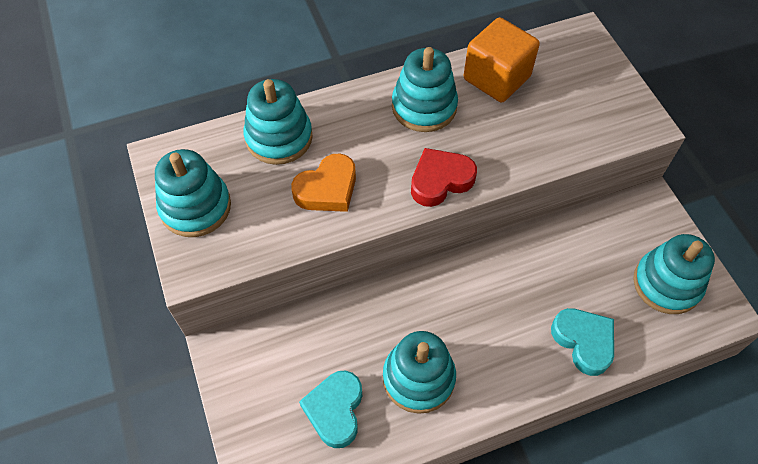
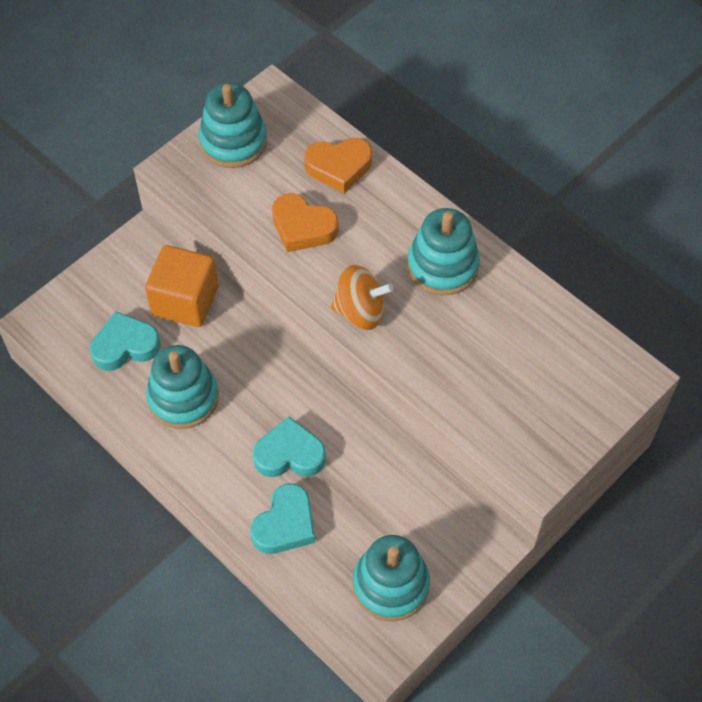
camera: 65 degrees right, 0 degrees up
(279, 138) = (339, 167): turquoise stacking toy -> orange heart
(440, 180) = (360, 311): red heart -> orange spinning top
(496, 78) = (519, 315): orange cube -> orange cube (185, 301)
(515, 311) = (289, 454): none -> turquoise heart

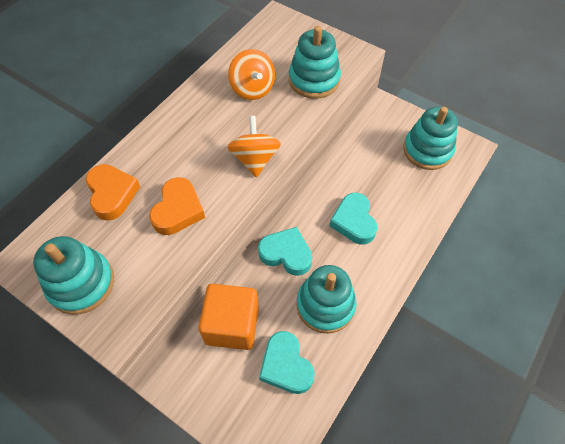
camera: 100 degrees left, 0 degrees up
(285, 524) = (407, 215): turquoise heart -> turquoise heart (286, 254)
(442, 266) = (206, 115): turquoise stacking toy -> turquoise stacking toy (314, 80)
(483, 324) = (252, 89): none -> orange spinning top

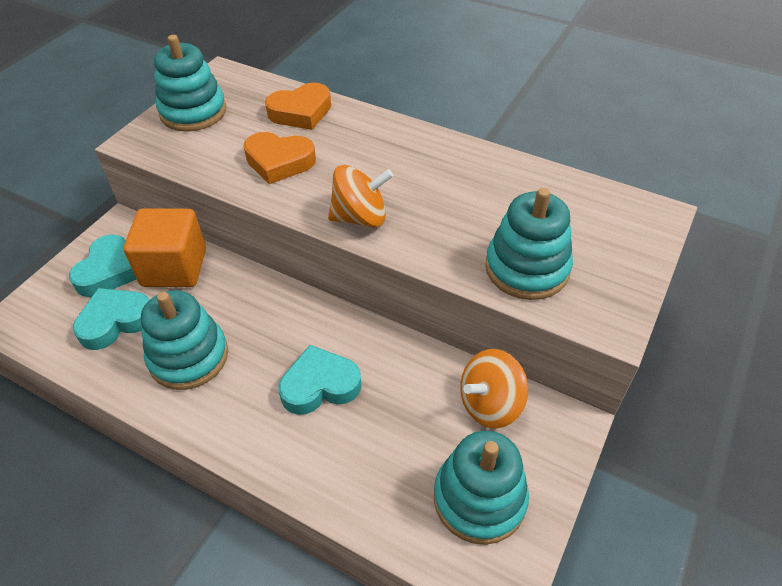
camera: 85 degrees right, 10 degrees down
(252, 89) = (488, 203): orange spinning top -> orange spinning top (490, 404)
(286, 254) = (266, 309): turquoise heart -> turquoise heart (108, 271)

